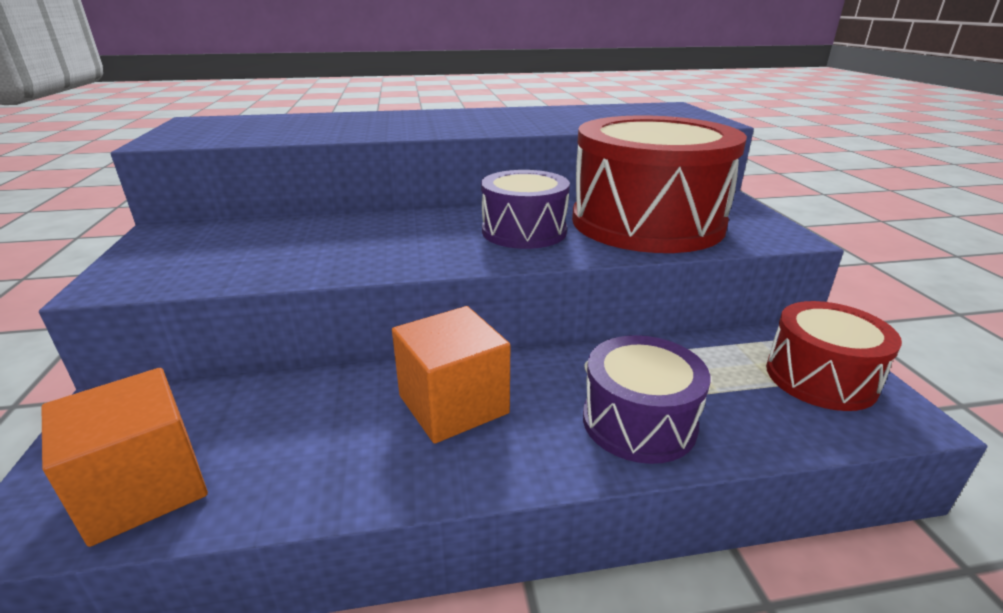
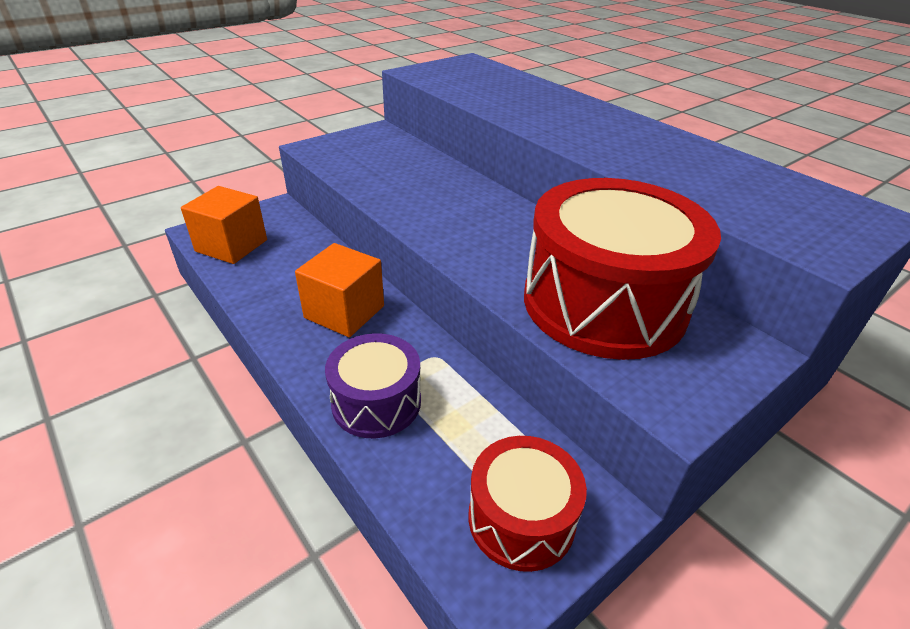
camera: 60 degrees right, 10 degrees up
(524, 231) = (509, 244): purple drum -> none

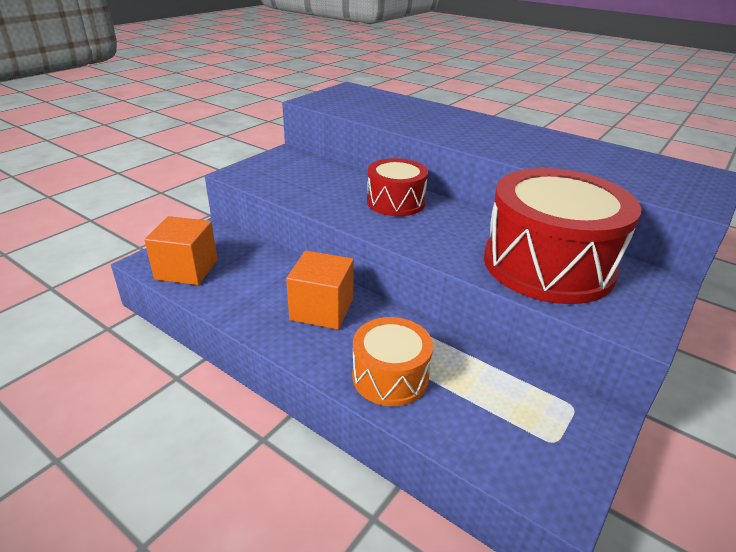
camera: 15 degrees left, 5 degrees down
(376, 402) = (390, 376): purple drum -> orange drum
(521, 518) = (549, 439): red drum -> red drum (395, 202)

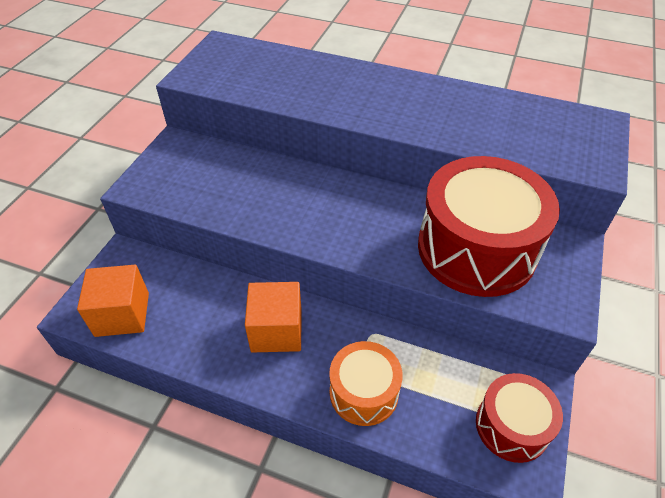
camera: 15 degrees left, 15 degrees up
(395, 202) = (315, 195): red drum -> red drum (512, 426)

